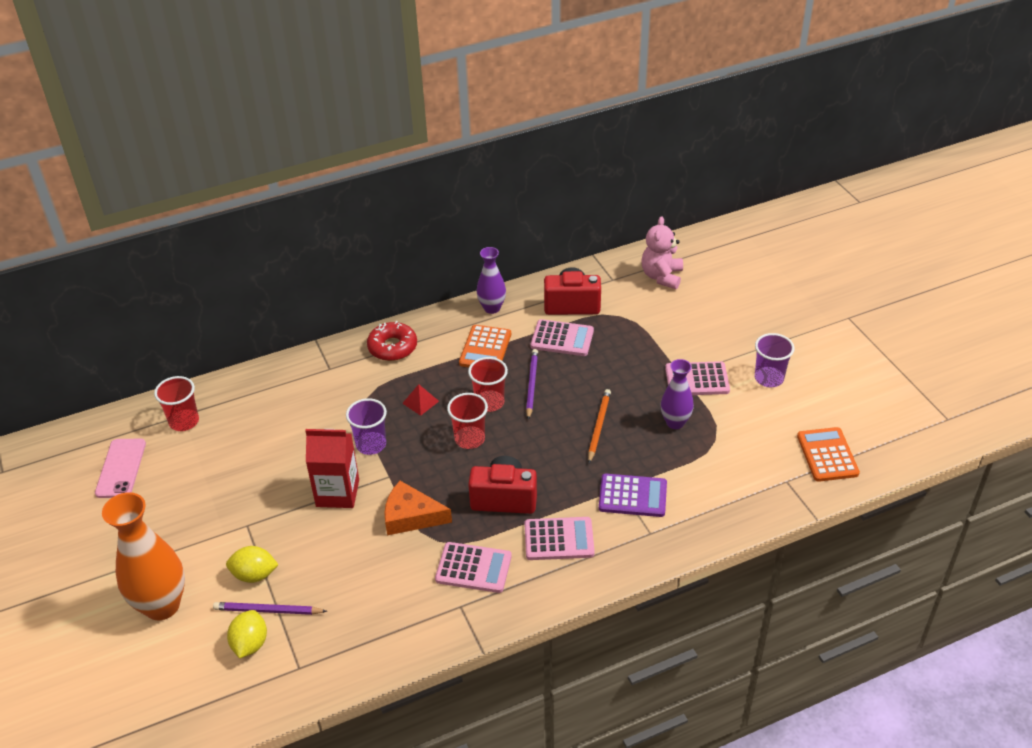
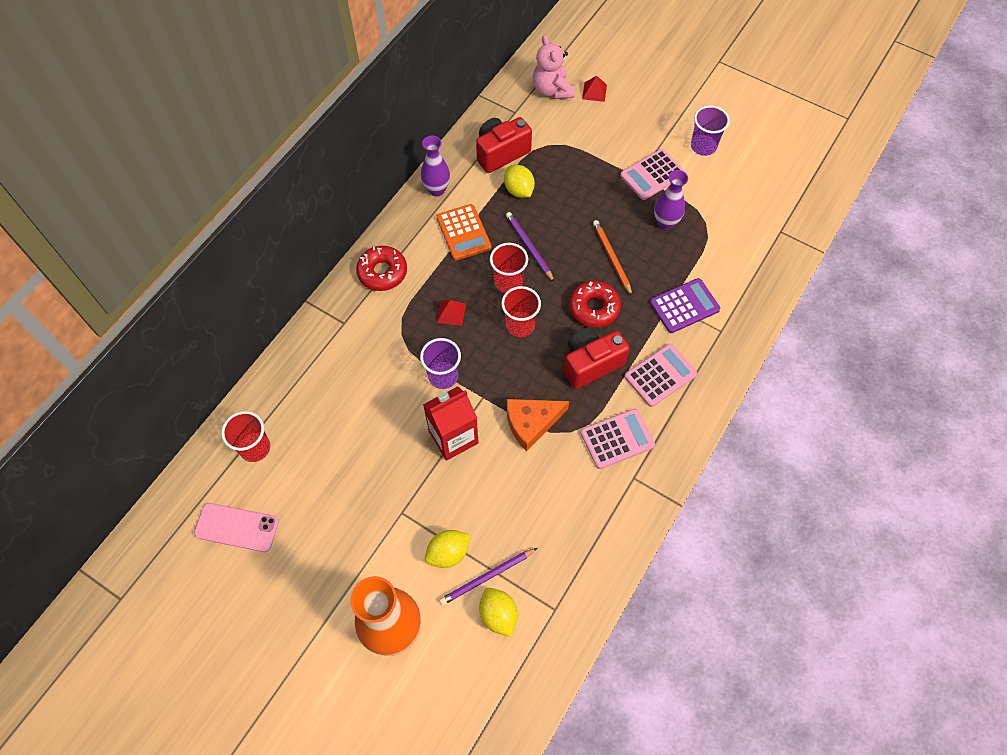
camera: 35 degrees left, 20 degrees up
(121, 468) = (237, 527): pink phone -> pink phone turned 45 degrees counterclockwise
(546, 457) = (594, 308): none -> red donut
(562, 338) = (519, 190): pink calculator -> yellow lemon
(700, 293) = (594, 91): none -> red pyramid
(827, 455) = (792, 193): orange calculator -> none

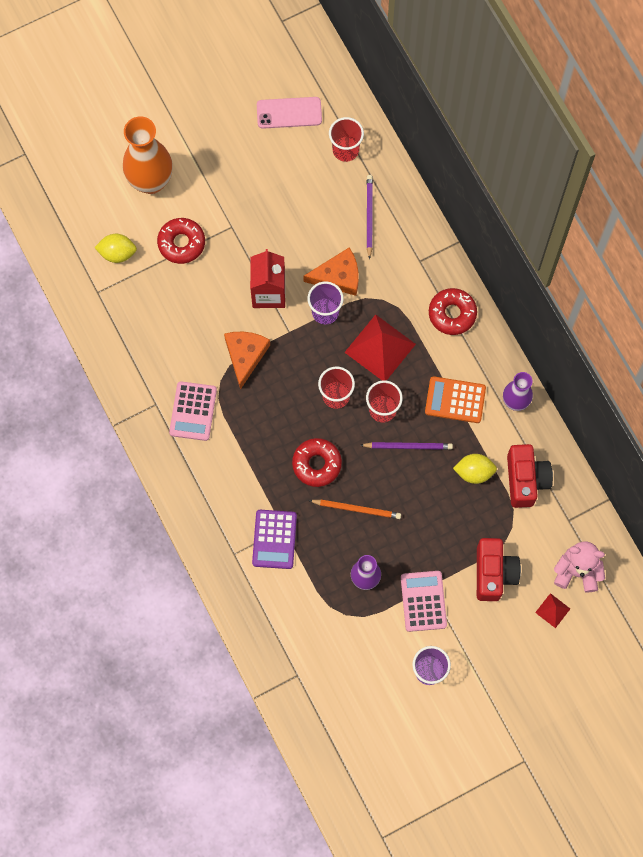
camera: 120 degrees right, 10 degrees up
(237, 527) = (289, 113): pink phone -> pink phone turned 45 degrees clockwise
(399, 384) = (338, 276): none -> orange cheese
(448, 553) = (181, 243): yellow lemon -> red donut
(451, 313) = (380, 348): red pyramid -> red pyramid, size x2.10
(487, 577) = (148, 260): purple pencil -> purple pencil (369, 216)
(591, 364) = (267, 430): red camera -> red camera (493, 573)
(660, 375) = (225, 478): pink calculator -> none

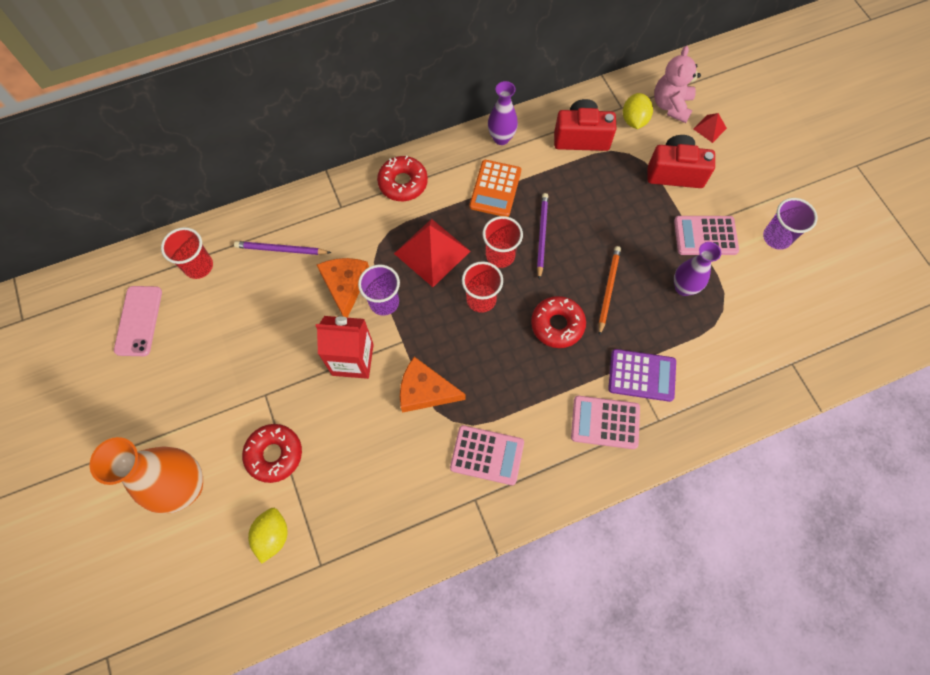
camera: 85 degrees left, 5 degrees down
(228, 508) = (605, 422): none -> pink calculator
(474, 472) = (571, 179): yellow lemon -> yellow lemon (634, 120)

